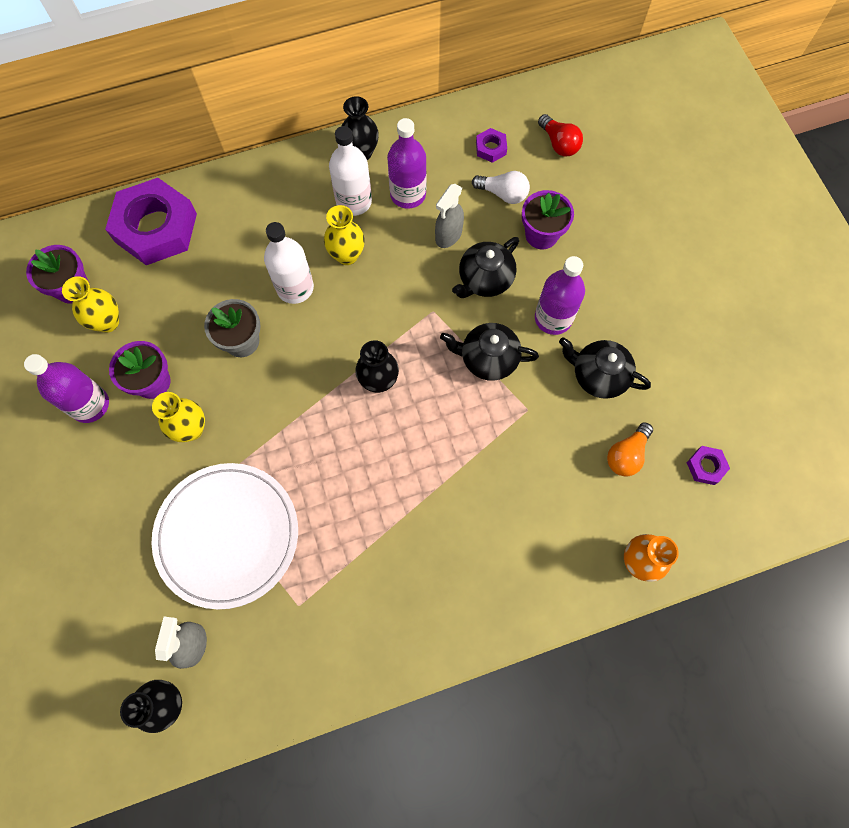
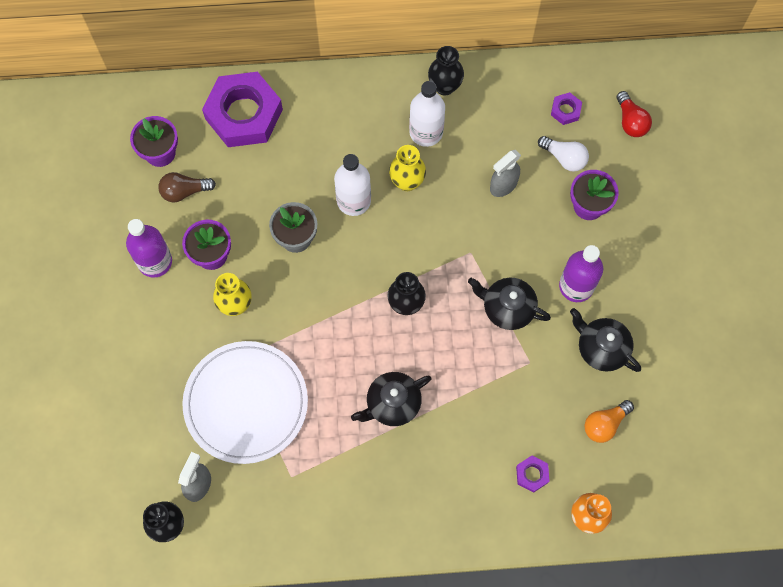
camera: 15 degrees right, 0 degrees up
(108, 322) = (184, 191): yellow vase -> brown light bulb
(408, 194) = (477, 137): purple bottle -> none
(484, 279) = (524, 235): black teapot -> black teapot (392, 403)
(706, 466) = (672, 452): purple nut -> purple nut (532, 474)

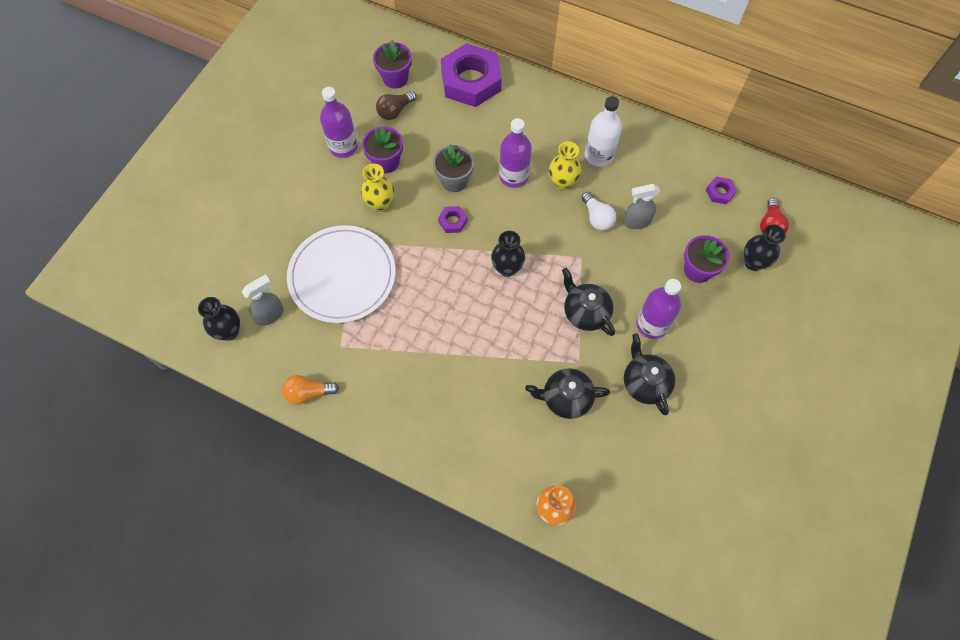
camera: 30 degrees right, 5 degrees down
(184, 191) = (395, 111): brown light bulb -> brown light bulb turned 60 degrees counterclockwise
(353, 200) = (513, 176): white bottle -> purple bottle
(392, 403) = (450, 335): black teapot -> black teapot (565, 398)
(444, 86) = (633, 131): black vase -> black vase (753, 262)
(532, 474) = (528, 450): purple nut -> purple nut (452, 221)
(564, 158) = (698, 226): white light bulb -> white light bulb (597, 218)
(605, 424) = (612, 444): orange light bulb -> orange light bulb (308, 393)

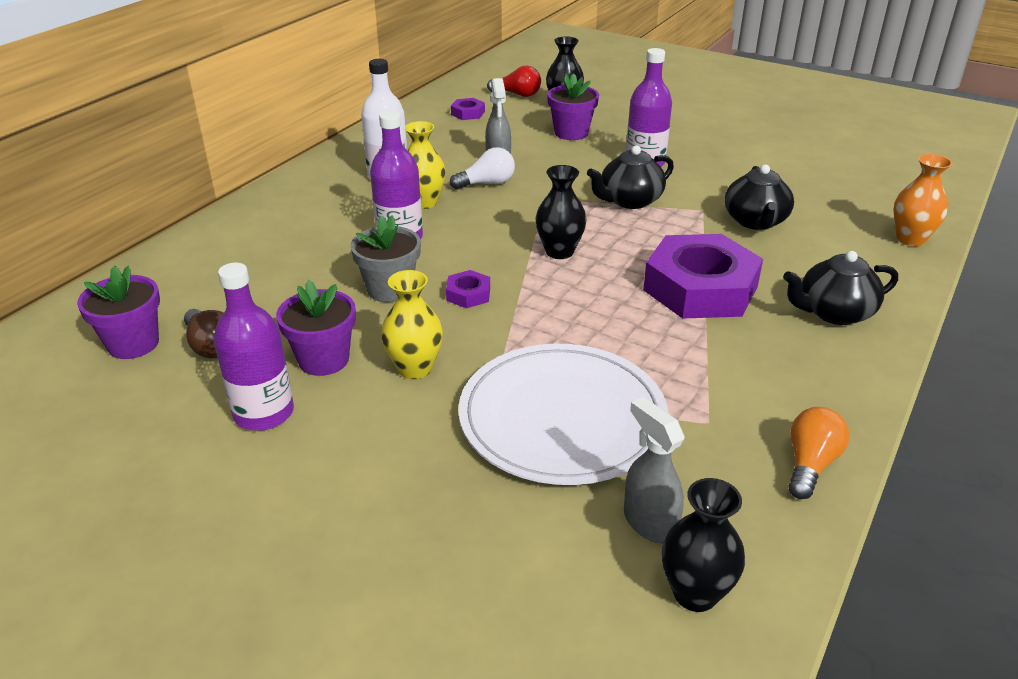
camera: 85 degrees left, 30 degrees down
(308, 393) = (810, 464): orange light bulb -> orange light bulb turned 150 degrees counterclockwise
(471, 81) = (194, 265): purple nut -> purple nut (700, 288)
(645, 383) = (722, 172): black teapot -> black teapot (833, 312)

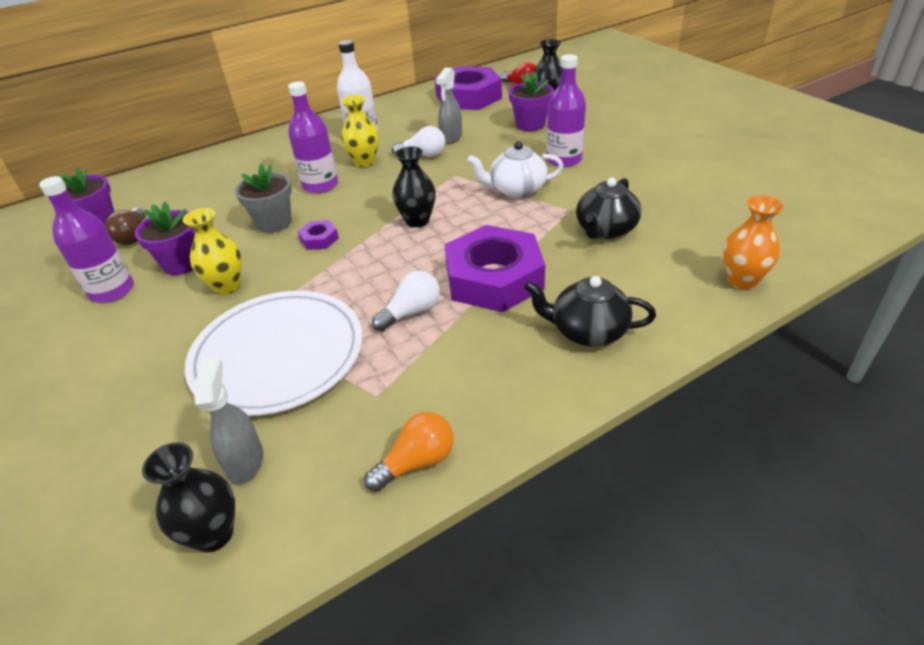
camera: 30 degrees right, 5 degrees up
(468, 113) = (468, 97): purple nut -> purple nut, size x2.41
(629, 200) = (516, 190): black teapot -> white teapot
(655, 339) = (411, 312): none -> white light bulb

